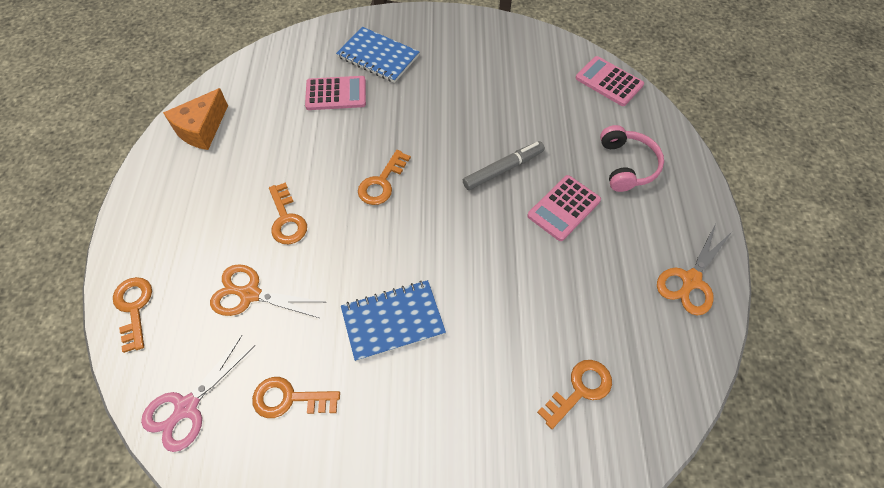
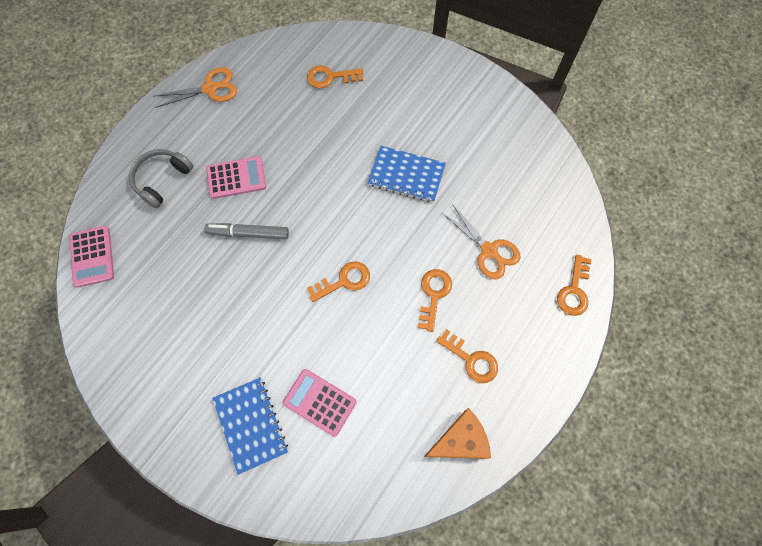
camera: 145 degrees left, 10 degrees up
(186, 407) = (560, 201): pink scissors -> none
(289, 399) = (496, 169): orange key -> orange key (471, 359)
(626, 165) = (162, 180): pink headphones -> grey headphones

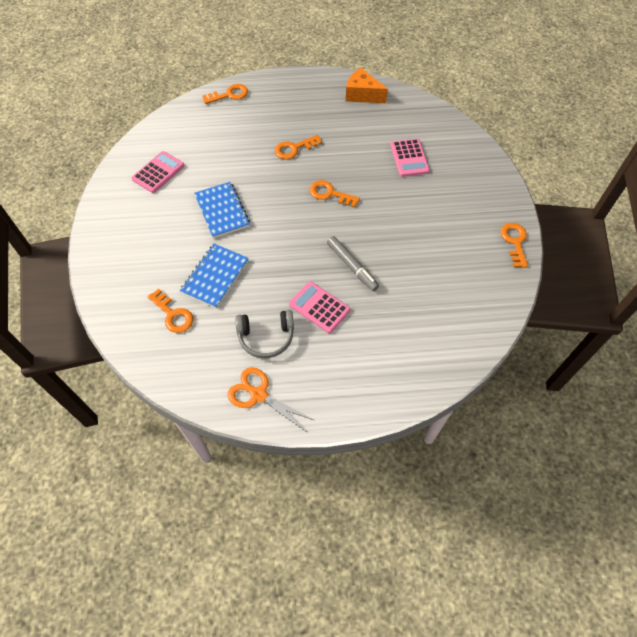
camera: 130 degrees left, 10 degrees down
(92, 256) = (467, 346): pink calculator -> pink calculator (158, 172)
(162, 180) = (369, 355): grey headphones -> grey headphones (266, 337)
(251, 425) = (455, 178): blue notebook -> blue notebook (215, 276)
(471, 359) = (315, 113): orange key -> orange key (514, 242)
(489, 251) = (239, 141): orange scissors -> none

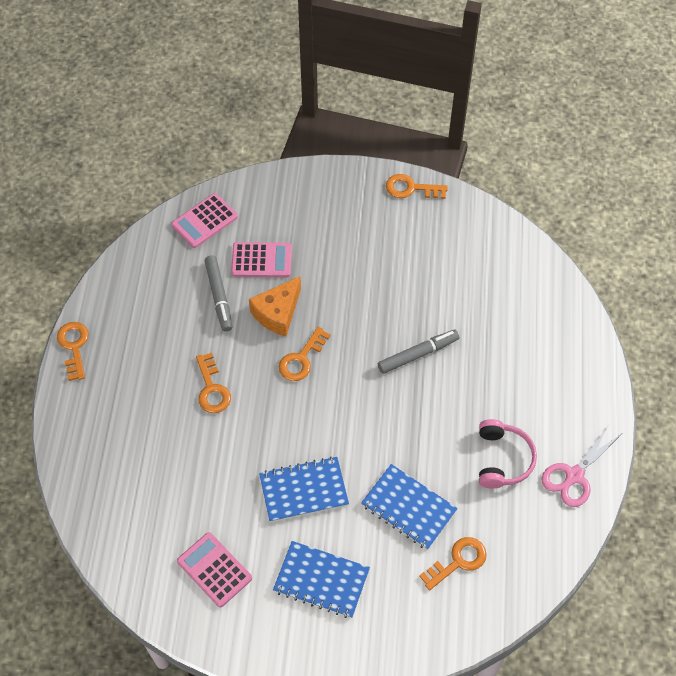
camera: 80 degrees left, 0 degrees up
(153, 231) = (321, 580): none -> blue notebook
(229, 95) = (79, 460): orange key -> orange key (74, 346)
(258, 394) = (574, 476): orange scissors -> pink scissors
(266, 337) = (502, 459): grey headphones -> pink headphones
(319, 307) = (470, 398): pink calculator -> pink calculator (204, 221)
(362, 95) = (131, 290): orange cheese -> orange cheese (277, 313)
(370, 140) = (219, 296): none -> grey marker

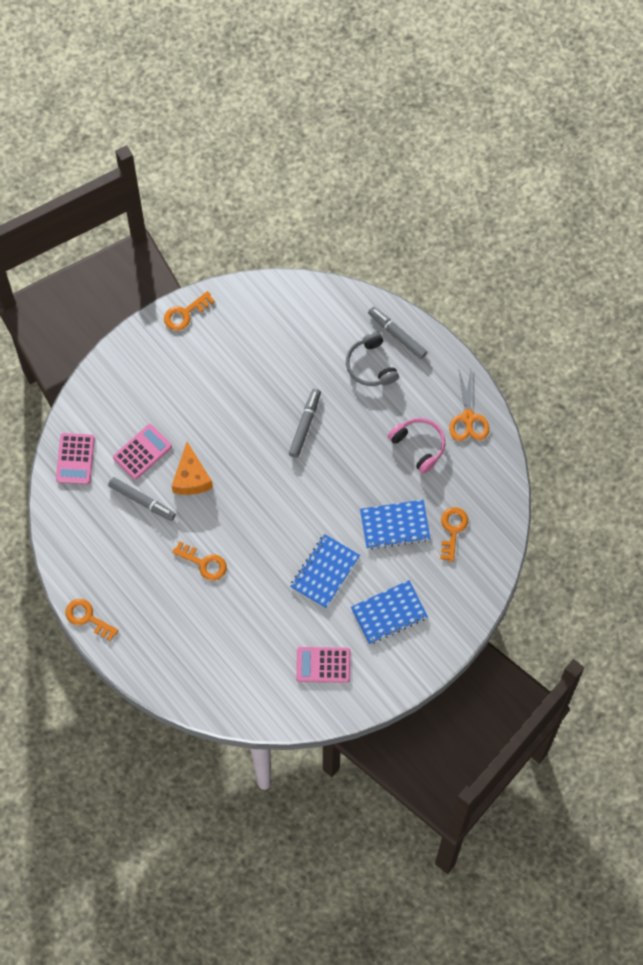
camera: 45 degrees left, 10 degrees up
(301, 359) = (238, 493): orange key -> none
(528, 356) = (371, 365): none -> grey headphones
(574, 476) = (468, 418): pink scissors -> orange scissors
(578, 351) = (397, 335): none -> grey marker

